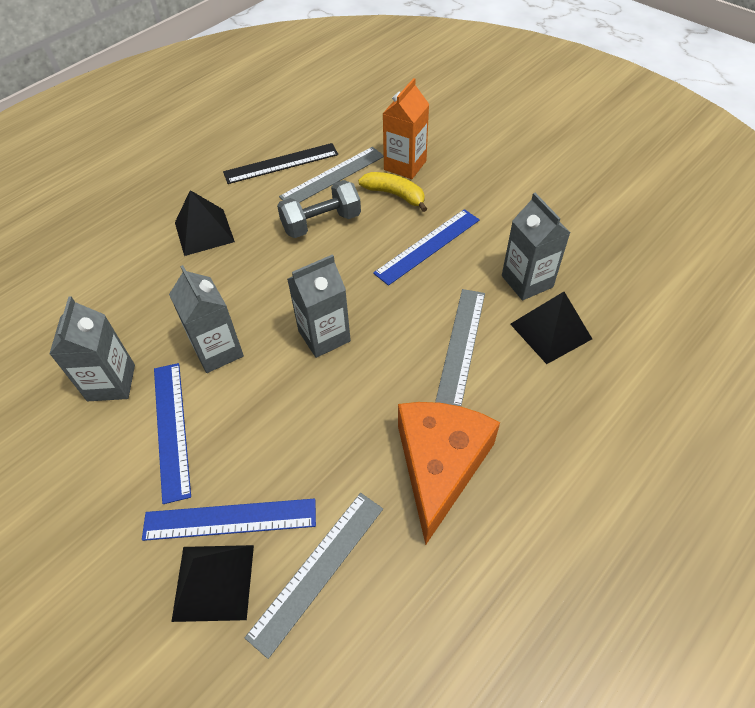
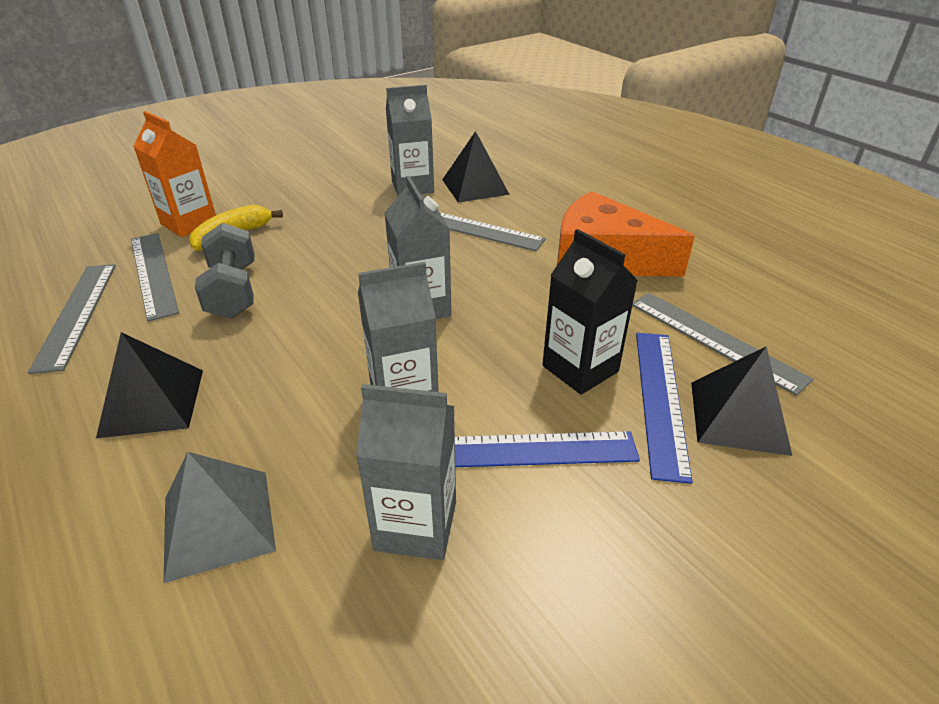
camera: 80 degrees left, 15 degrees down
(115, 295) = (218, 523): none -> grey pyramid
(261, 457) = (580, 369): none -> black carton
(281, 163) = (76, 314): black ruler -> grey ruler
(428, 246) = (330, 227): blue ruler -> none

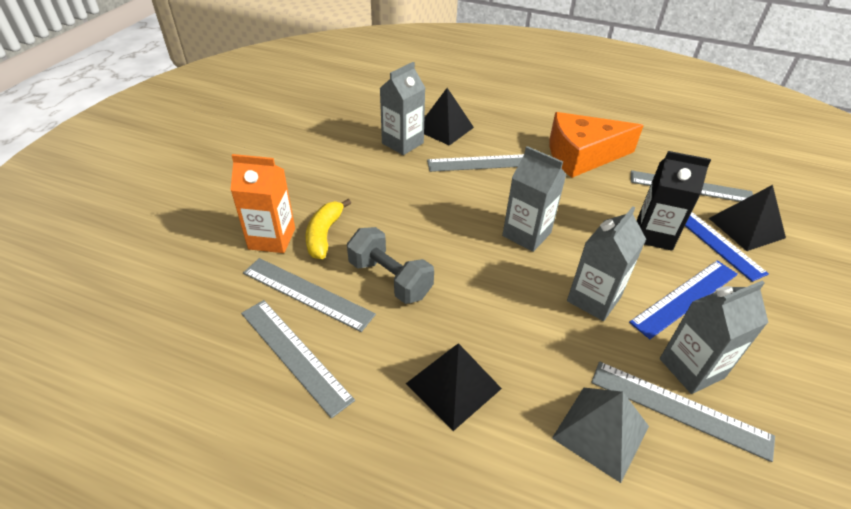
camera: 35 degrees left, 5 degrees up
(336, 556) = (679, 409): none -> grey ruler

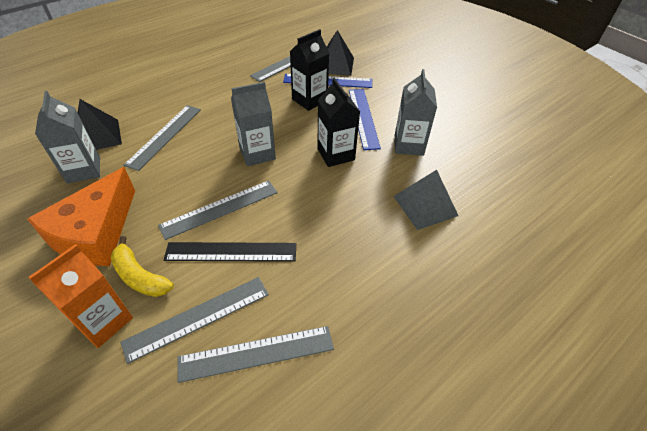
camera: 60 degrees left, 5 degrees up
(390, 279) = (231, 252): grey dumbbell -> black ruler
(453, 386) = (352, 260): black pyramid -> none
(582, 155) = (212, 86): orange cheese -> orange cheese (95, 233)
(593, 299) = (336, 154): grey carton -> black carton
(679, 409) = (429, 165): grey ruler -> grey ruler (220, 209)

